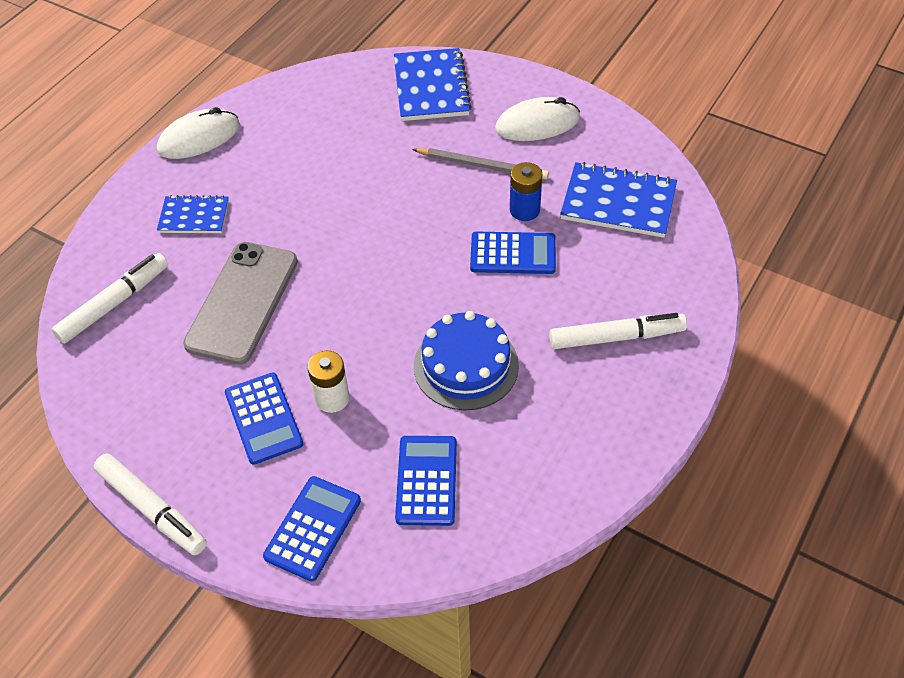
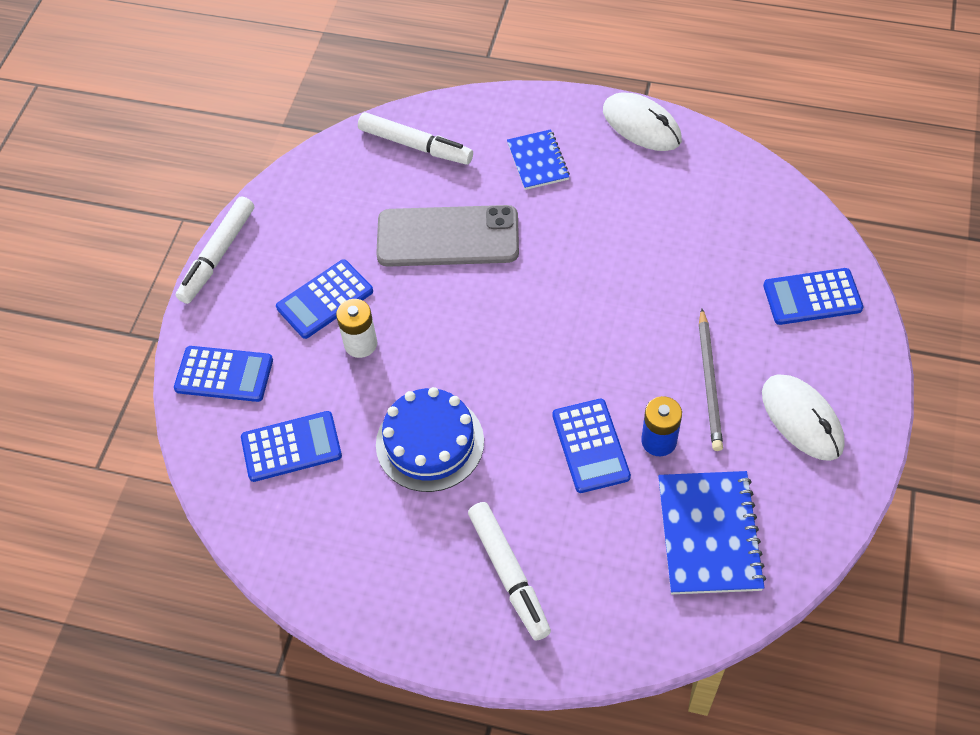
camera: 75 degrees right, 5 degrees up
(431, 87) = (812, 297): blue notebook -> blue calculator

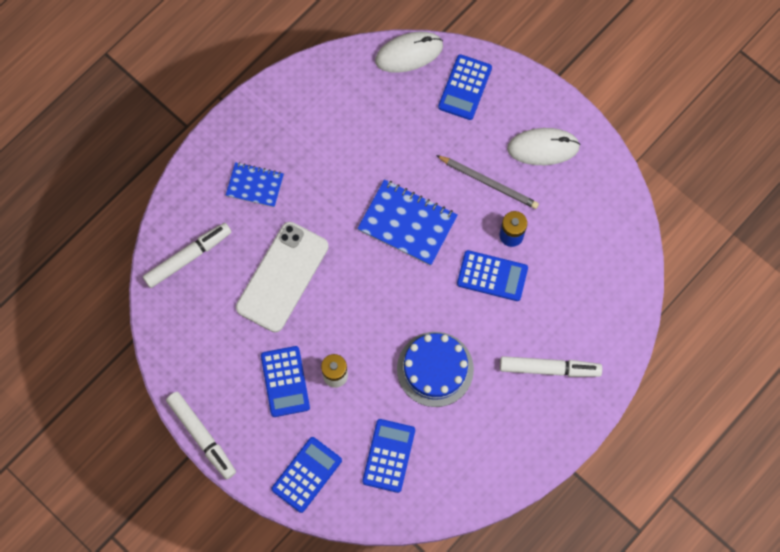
camera: 65 degrees left, 15 degrees up
(448, 237) = (282, 277): grey phone -> white phone
(641, 125) = (267, 103): white mouse -> white mouse (409, 53)
(708, 534) = (586, 244): blue notebook -> blue notebook (407, 223)

